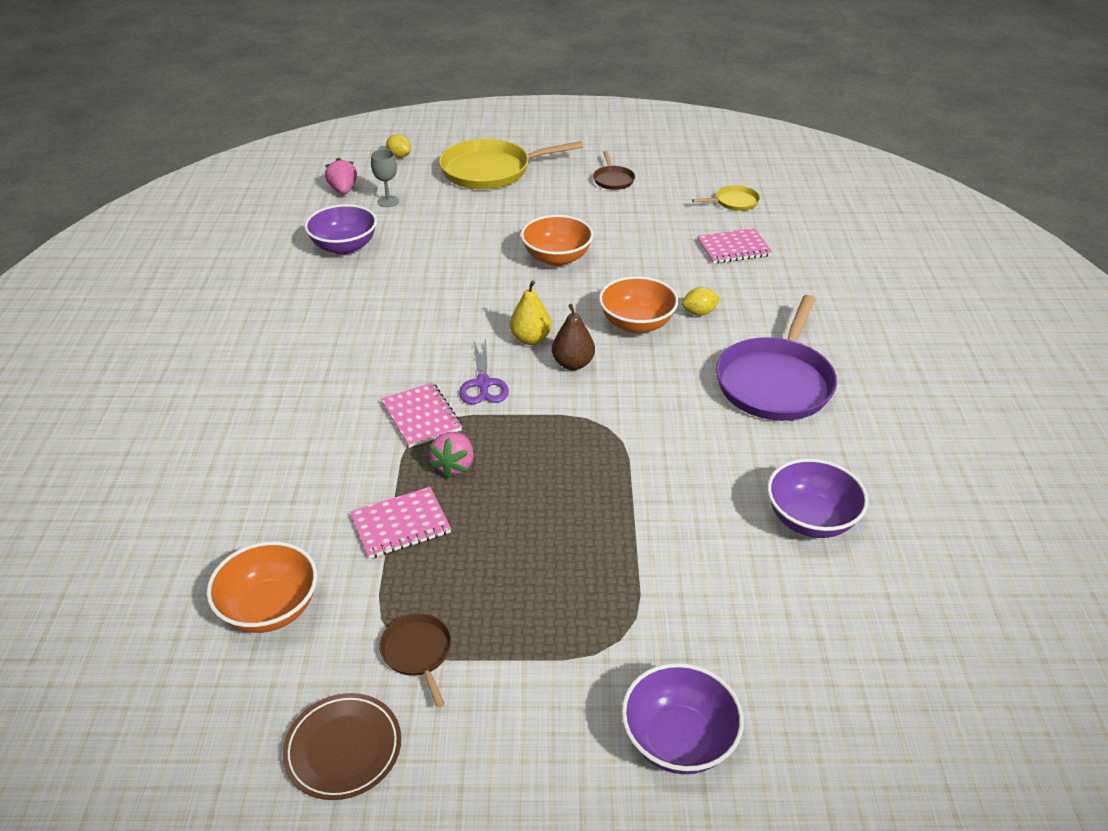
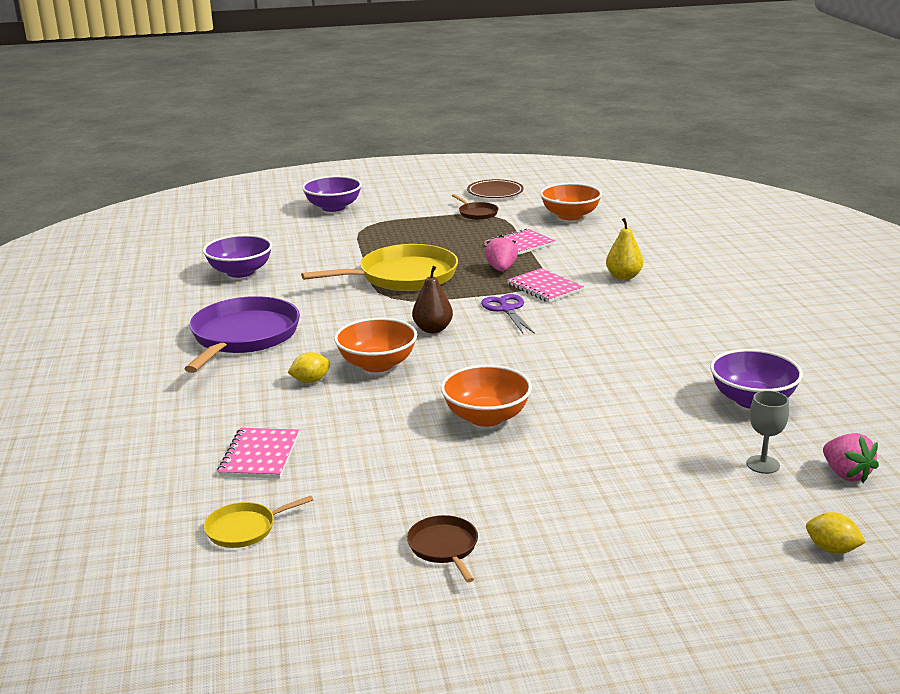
camera: 170 degrees right, 15 degrees down
(490, 170) = (655, 539): yellow pan -> yellow pan (403, 276)
(530, 339) = (480, 342): yellow pear -> yellow pear (623, 277)
(733, 248) = (259, 455): pink notebook -> pink notebook turned 60 degrees counterclockwise

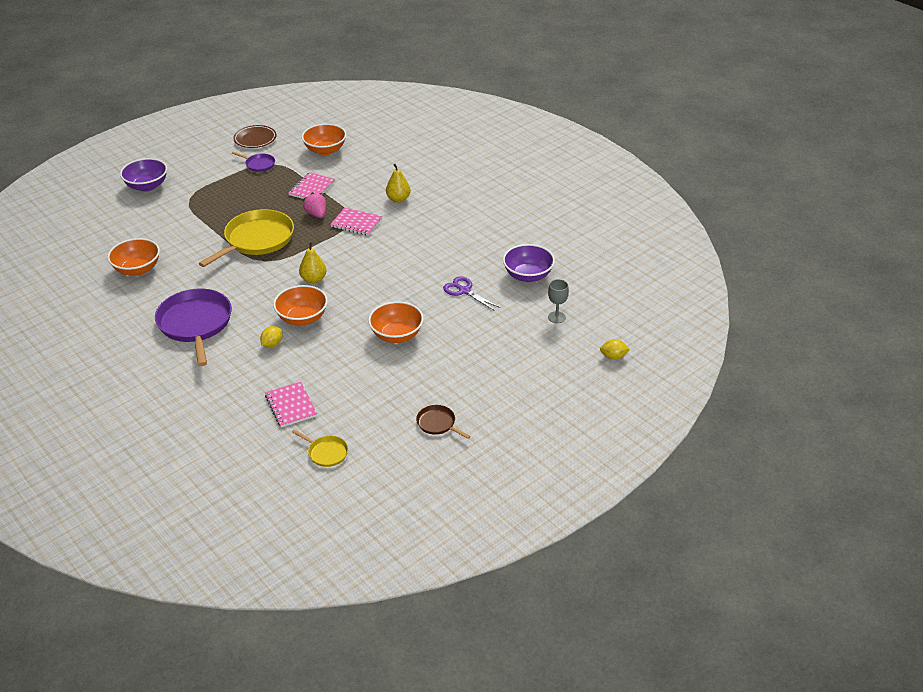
camera: 30 degrees left, 15 degrees up
(240, 272) = (137, 269): purple bowl -> orange bowl
(245, 529) = (326, 452): yellow pan -> yellow pan turned 90 degrees counterclockwise
(433, 329) = (313, 279): brown pear -> yellow pear
(477, 213) = (259, 164): brown pan -> purple pan
(507, 309) = (347, 249): purple scissors -> purple scissors (464, 291)
(846, 474) = (597, 309): pink strawberry -> none

